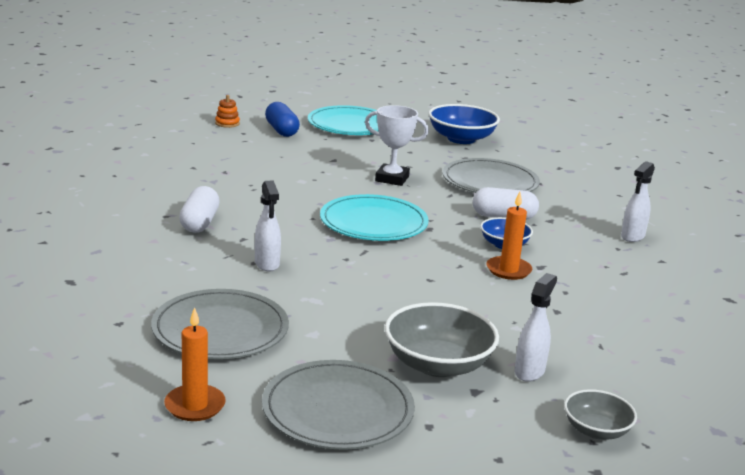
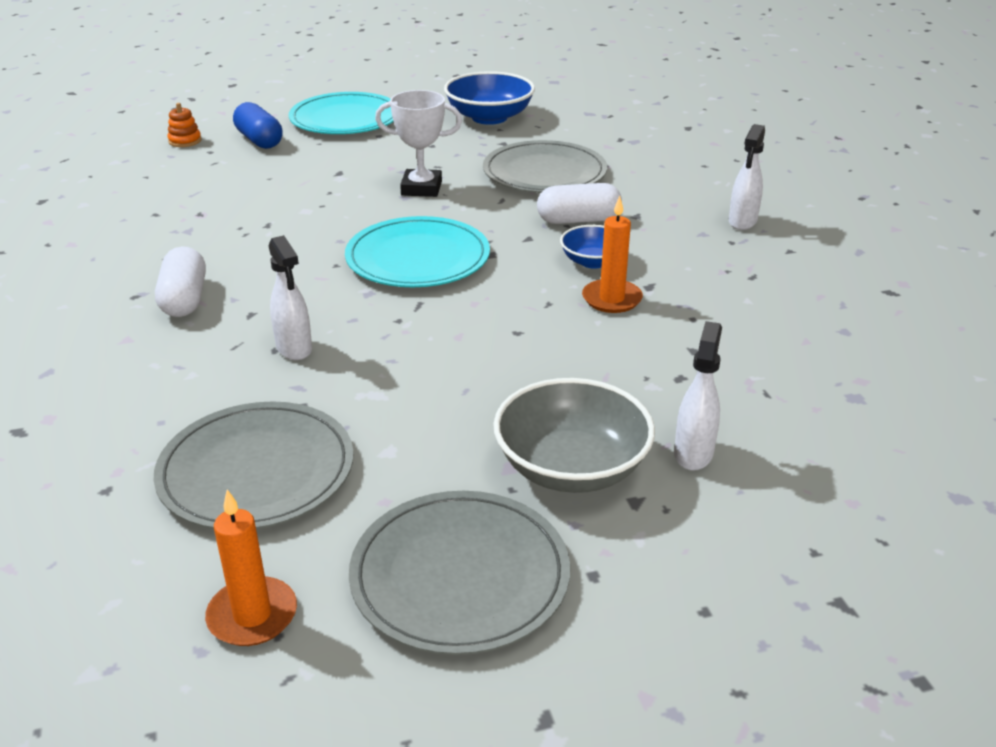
camera: 10 degrees left, 10 degrees up
(596, 430) = (812, 532): grey bowl -> none

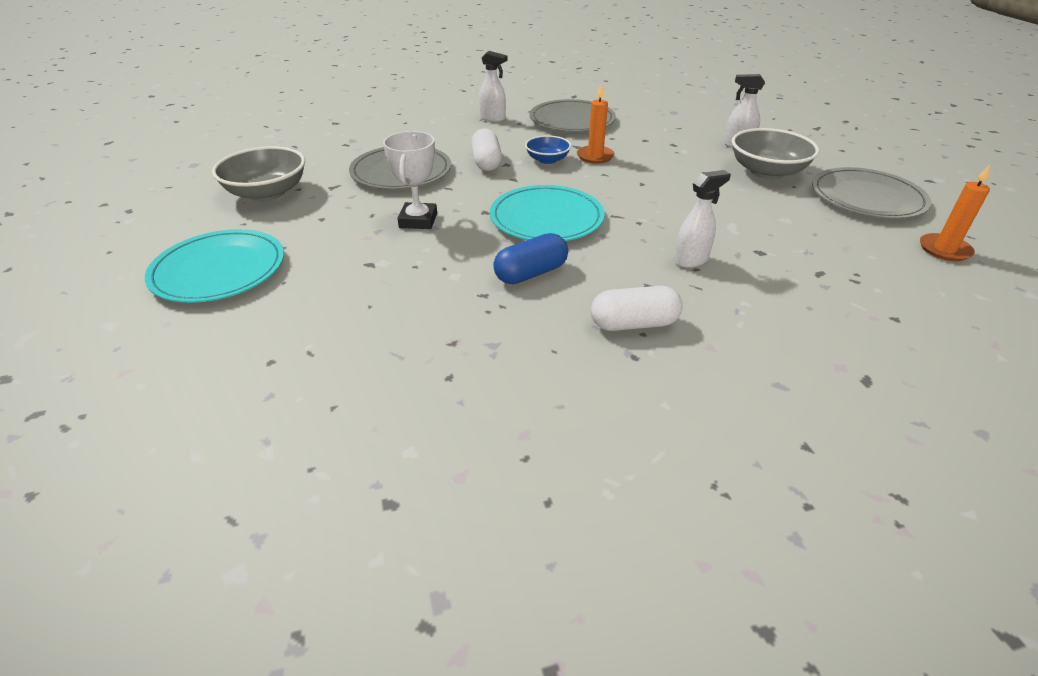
camera: 90 degrees left, 5 degrees up
(185, 141) = (221, 390): orange stacking toy -> none
(256, 471) = (834, 261): grey plate -> grey plate (572, 120)
(259, 140) = (253, 325): blue capsule -> blue capsule (531, 273)
(489, 117) = (267, 193): blue bowl -> grey bowl

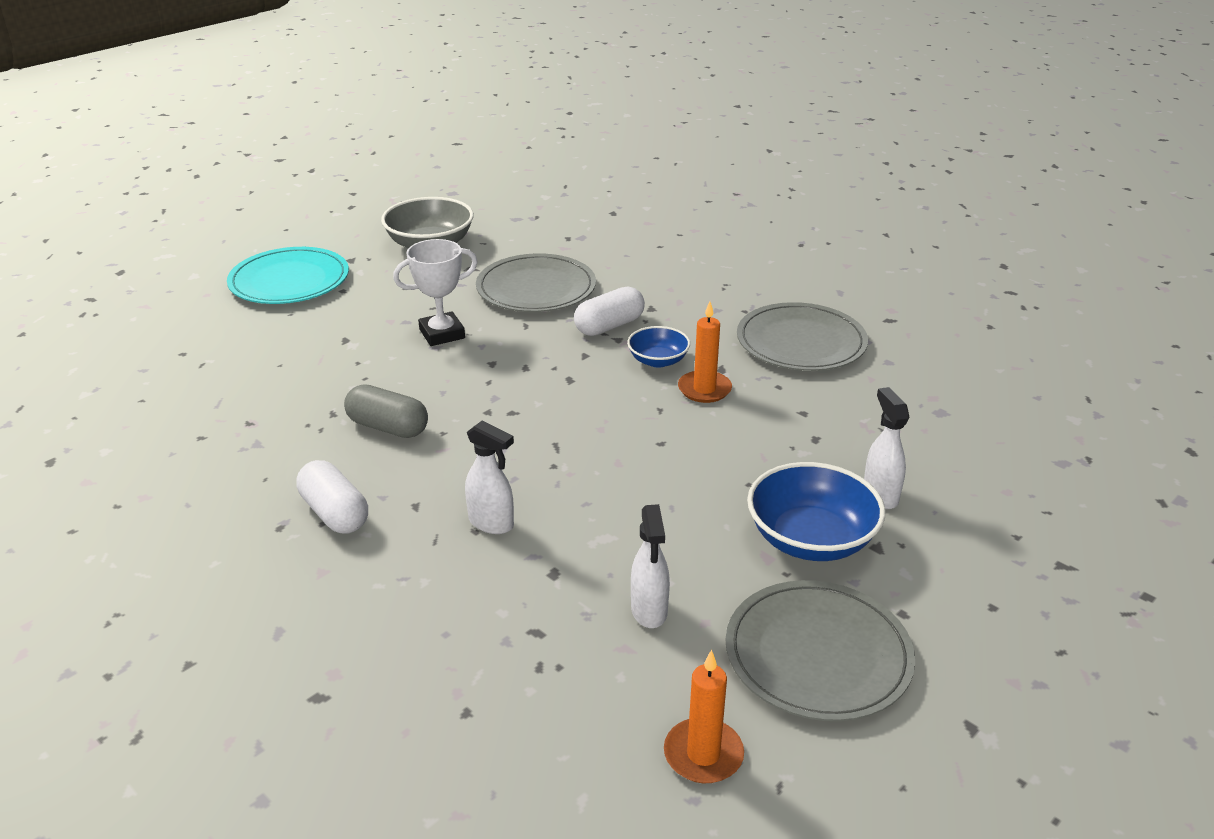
camera: 60 degrees right, 5 degrees down
(493, 118) = (736, 290): white spray bottle -> white spray bottle (649, 611)
(531, 273) = (388, 427): blue capsule -> grey capsule
(546, 218) = (510, 403): turquoise plate -> none
(767, 171) = (811, 539): grey bowl -> blue bowl

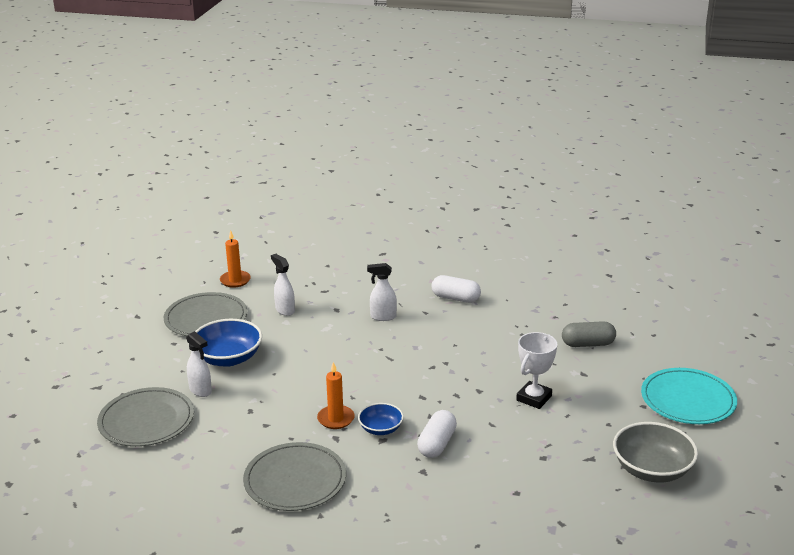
camera: 150 degrees right, 5 degrees down
(388, 427) = (485, 337): grey capsule -> grey capsule (588, 344)
(536, 288) = (521, 458): grey plate -> grey plate (146, 420)

